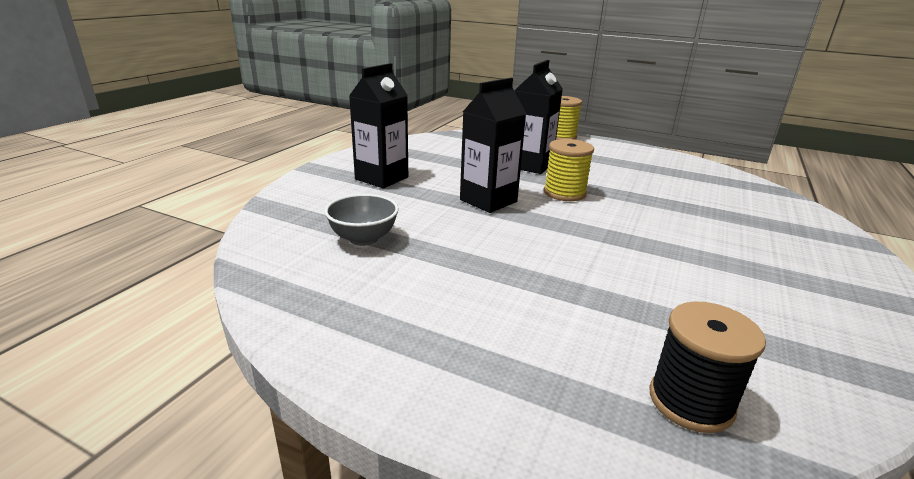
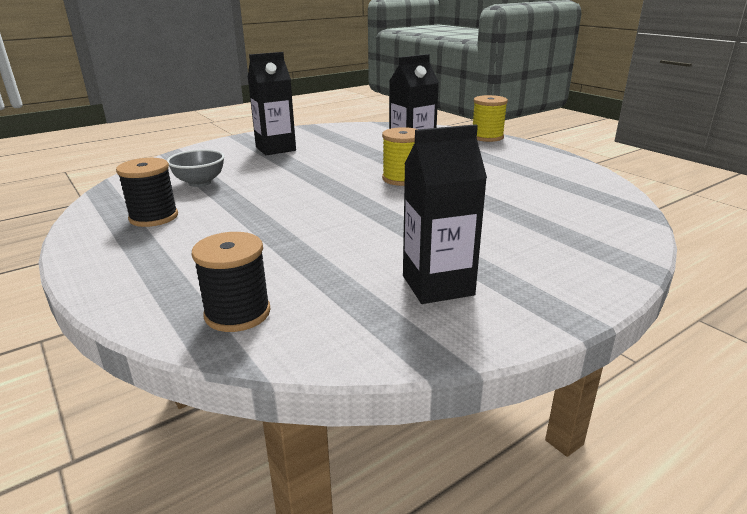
camera: 30 degrees right, 0 degrees up
(384, 301) = (154, 217): none -> black spool
(488, 201) = (327, 174): black carton -> black carton (437, 285)

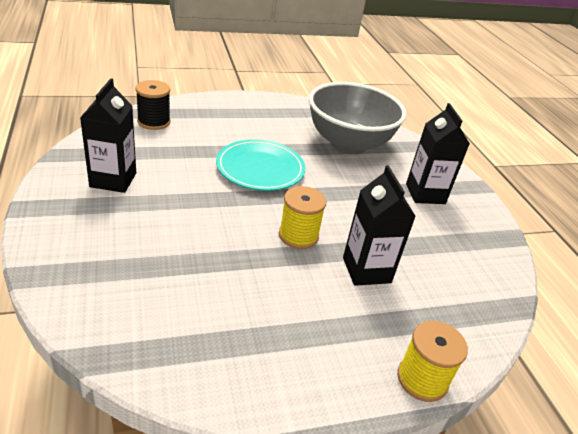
camera: 105 degrees right, 10 degrees up
(154, 217) = (292, 120): black spool -> none
(200, 182) = (348, 144): grey bowl -> grey bowl, size x2.22
(305, 212) = (260, 169): none -> turquoise plate

